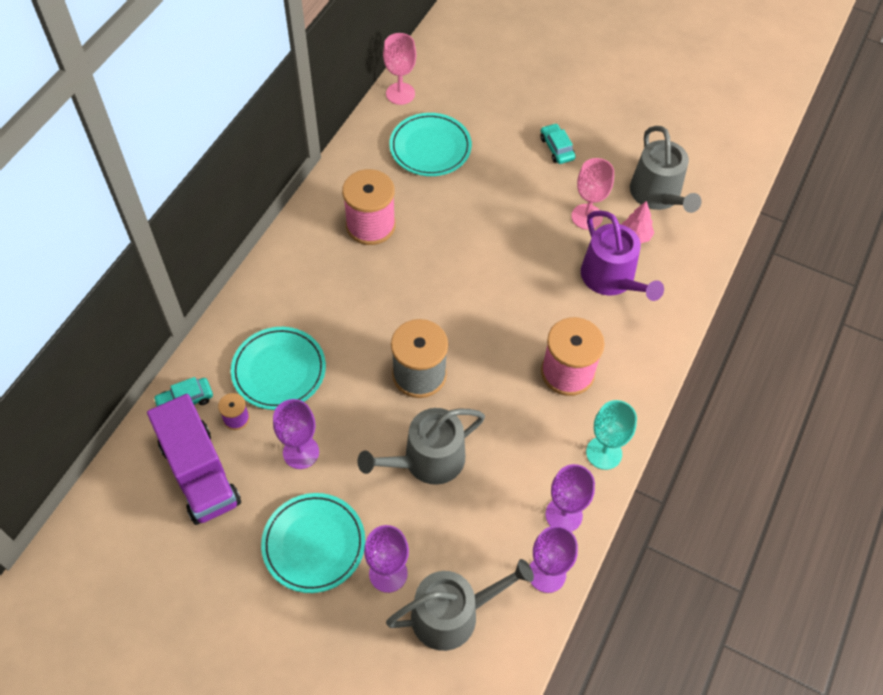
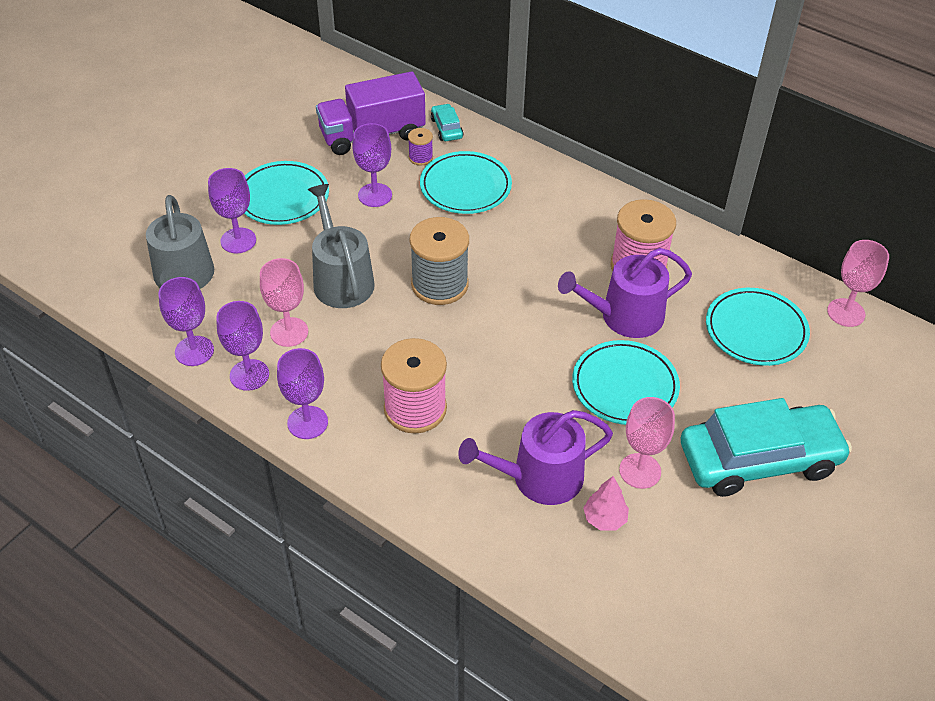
camera: 100 degrees right, 10 degrees down
(432, 232) = (625, 316): none -> purple watering can
(504, 492) = (289, 332): none -> pink goblet
(507, 229) = (625, 386): none -> turquoise plate
(556, 148) = (759, 459): turquoise car -> turquoise car, size x2.44
(604, 453) = (307, 422): turquoise goblet -> purple goblet
(658, 195) = (674, 562): grey watering can -> none

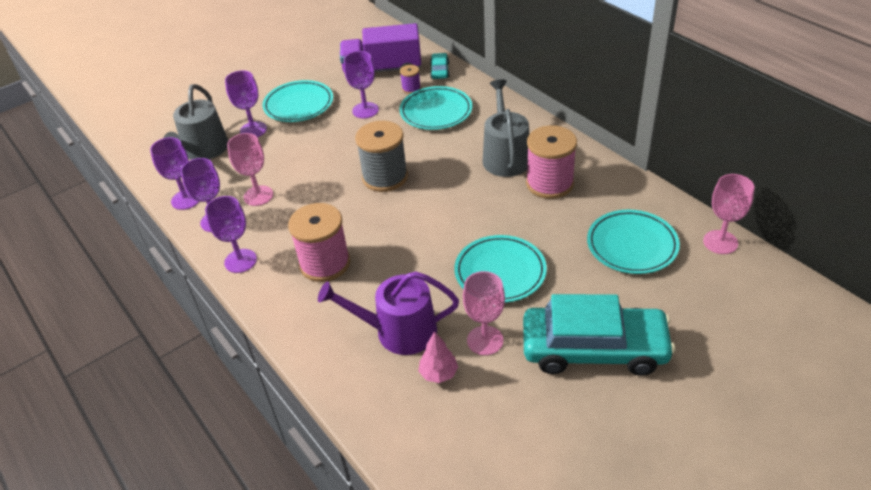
camera: 20 degrees right, 5 degrees down
(341, 279) = (313, 164): grey watering can -> grey watering can (505, 156)
(625, 316) = (522, 219): purple watering can -> none

